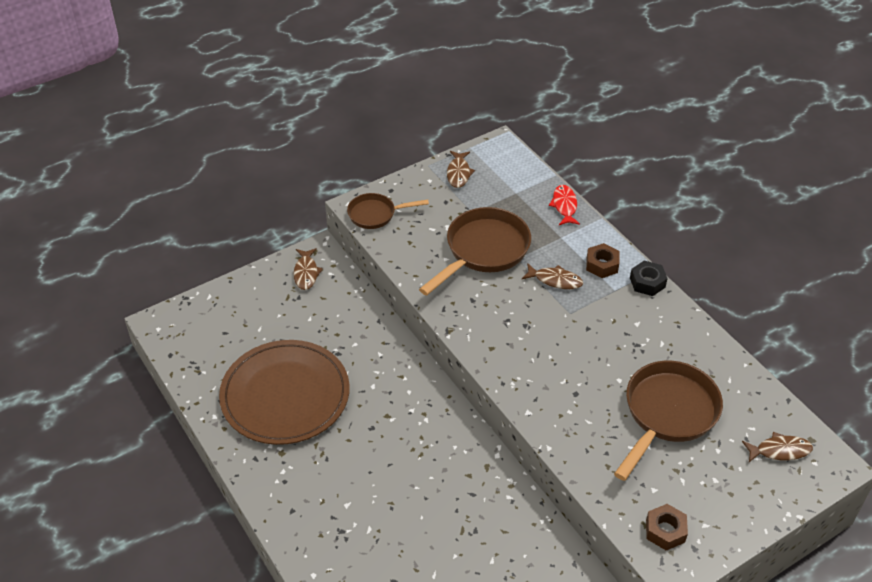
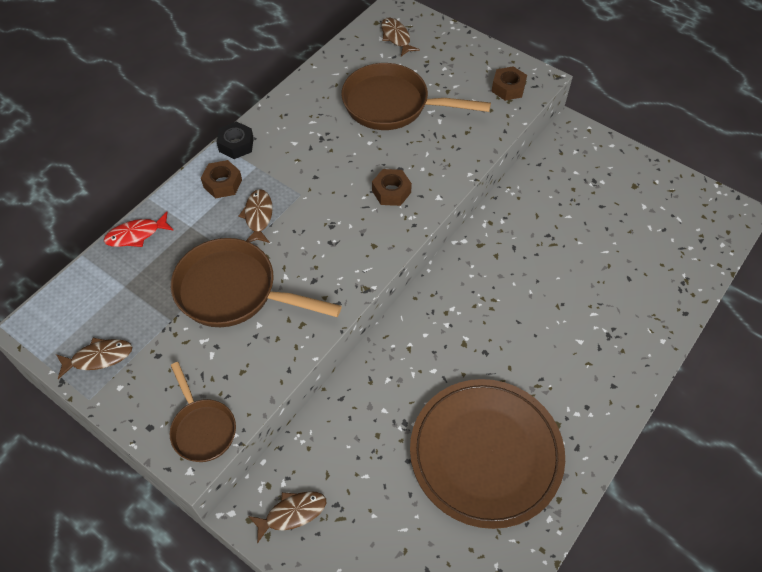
camera: 110 degrees left, 10 degrees up
(548, 378) = (391, 191): none -> brown nut

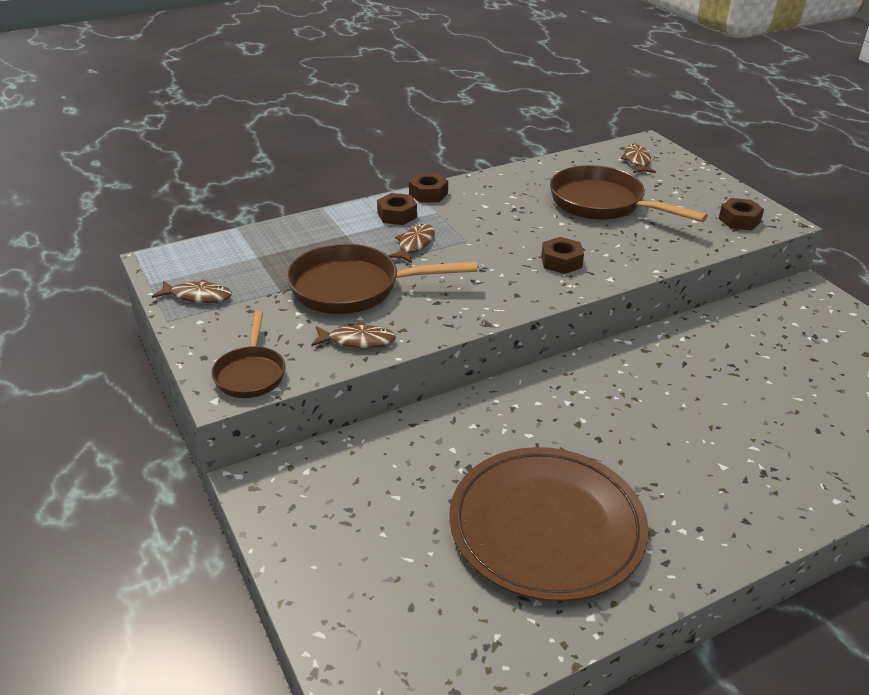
camera: 25 degrees right, 20 degrees down
(136, 235) = (294, 227): red fish -> none
(234, 291) = (353, 288): brown pan -> brown pan turned 45 degrees counterclockwise
(236, 145) = (428, 194): black nut -> brown nut
(292, 513) = (298, 499): brown fish -> brown fish (357, 341)

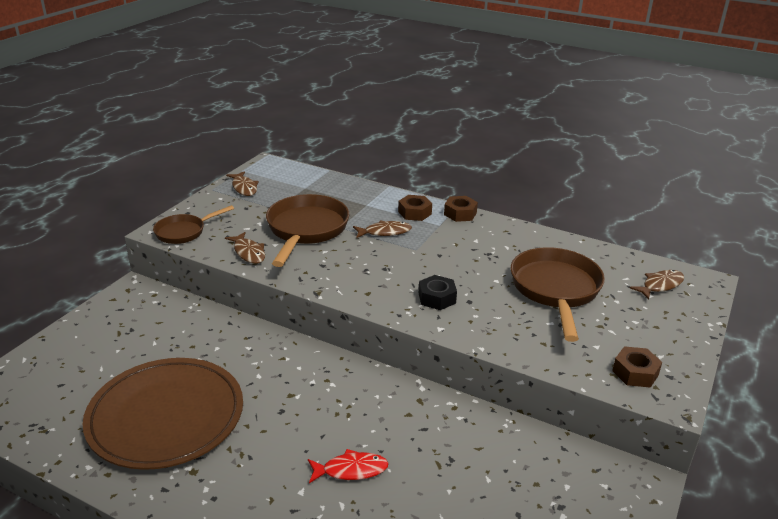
camera: 55 degrees right, 5 degrees down
(353, 288) = (306, 230): brown pan -> brown pan turned 45 degrees clockwise
(561, 262) = (437, 298): brown nut -> black nut
(712, 425) = (351, 470): none -> red fish

